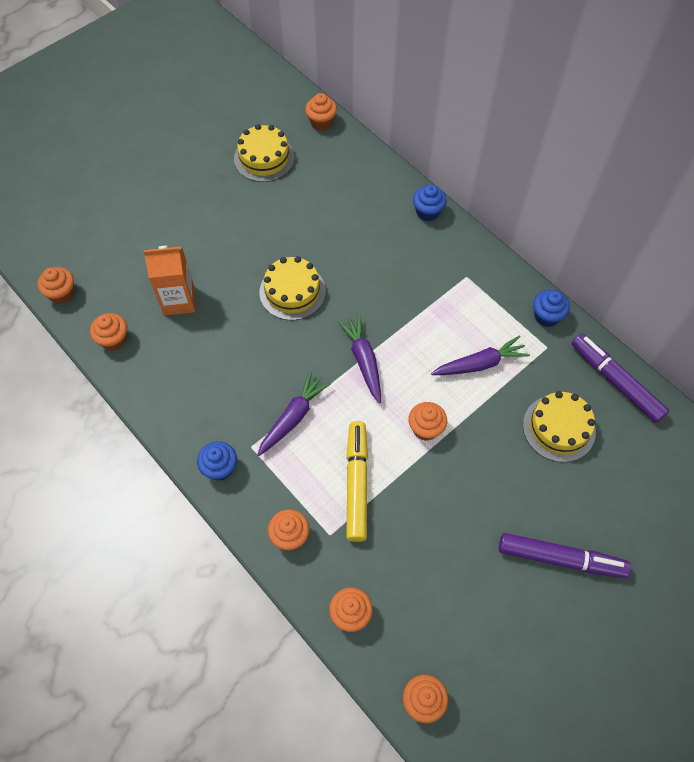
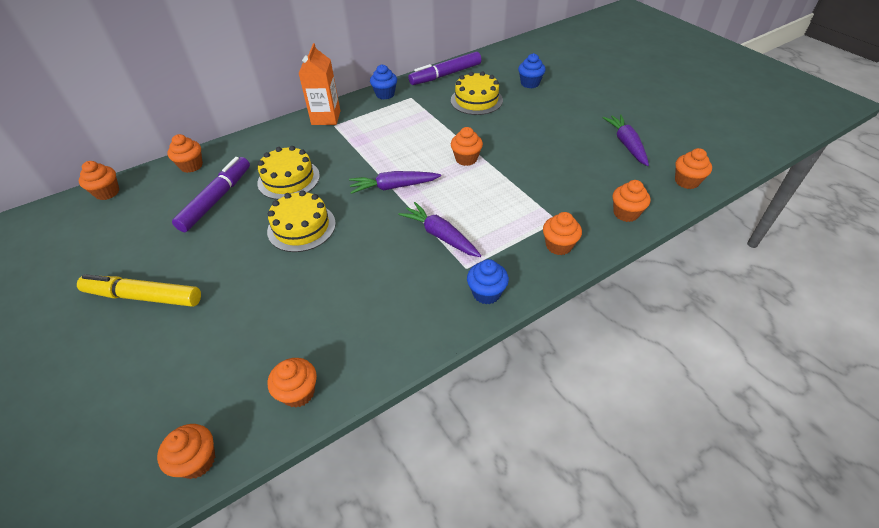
camera: 80 degrees left, 15 degrees down
(179, 300) = (270, 322): orange carton -> orange carton (326, 118)
(264, 158) = (120, 238): yellow cake -> yellow cake (288, 179)
(357, 483) = (511, 200): yellow marker -> yellow marker (144, 296)
(370, 170) = (191, 166): none -> orange cupcake
(427, 212) = (259, 138): blue cupcake -> blue cupcake (530, 83)
(480, 364) = (415, 127): purple carrot -> purple carrot (626, 144)
(560, 559) = (573, 111): purple marker -> purple marker (217, 199)

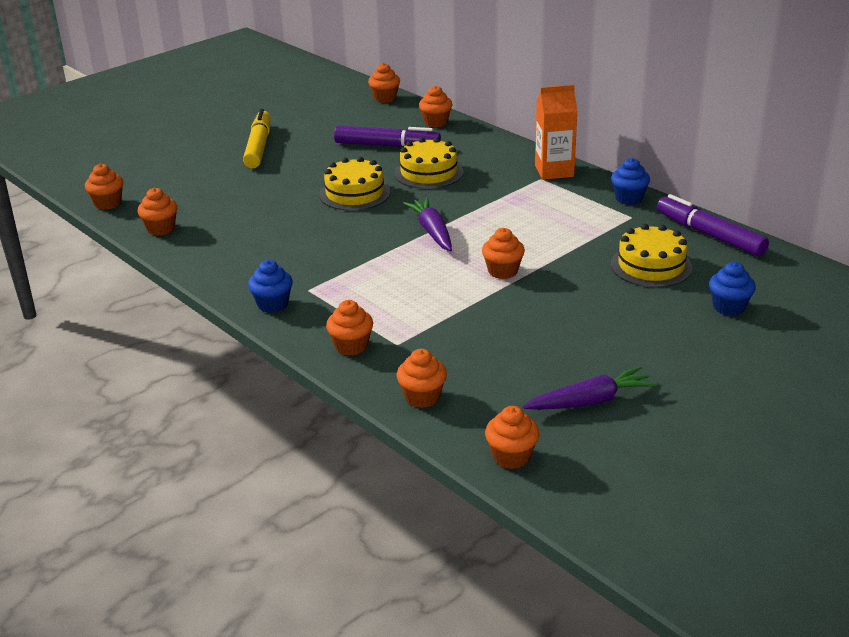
camera: 80 degrees right, 15 degrees down
(440, 235) = (355, 269): purple carrot -> none

